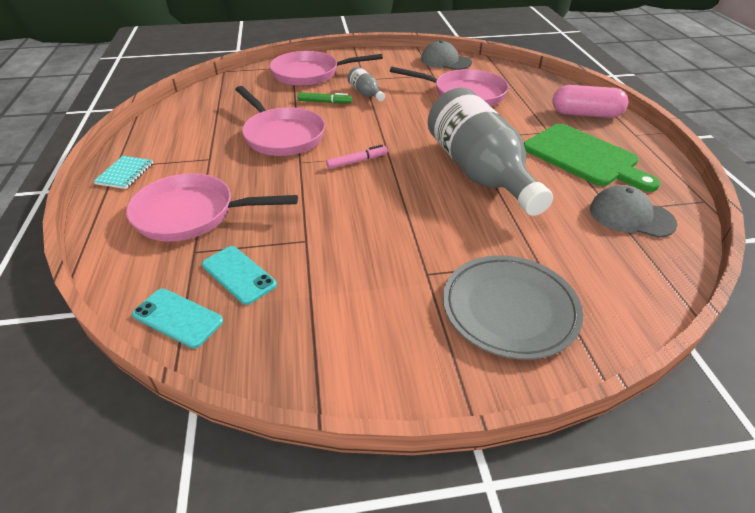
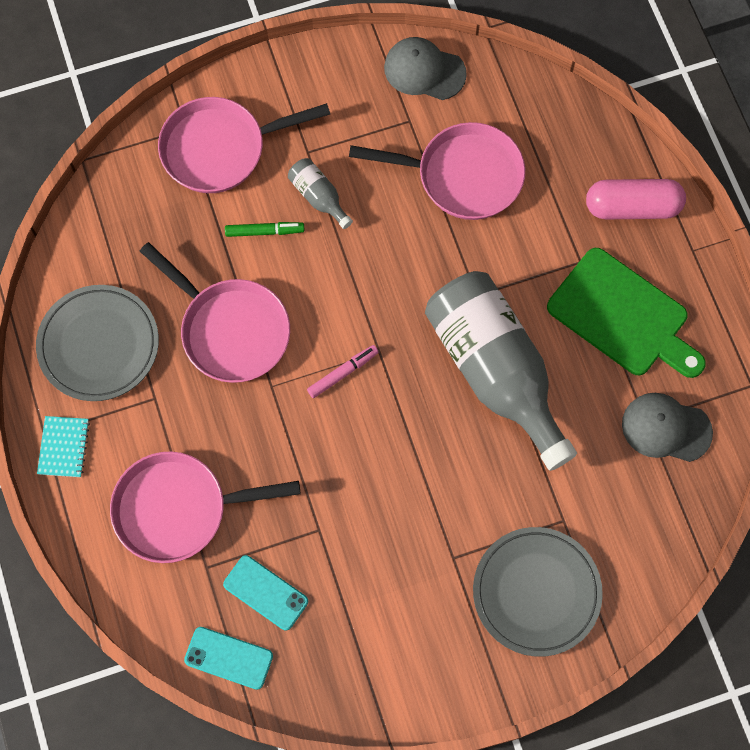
camera: 10 degrees left, 30 degrees up
(185, 133) = (99, 345): none -> grey plate

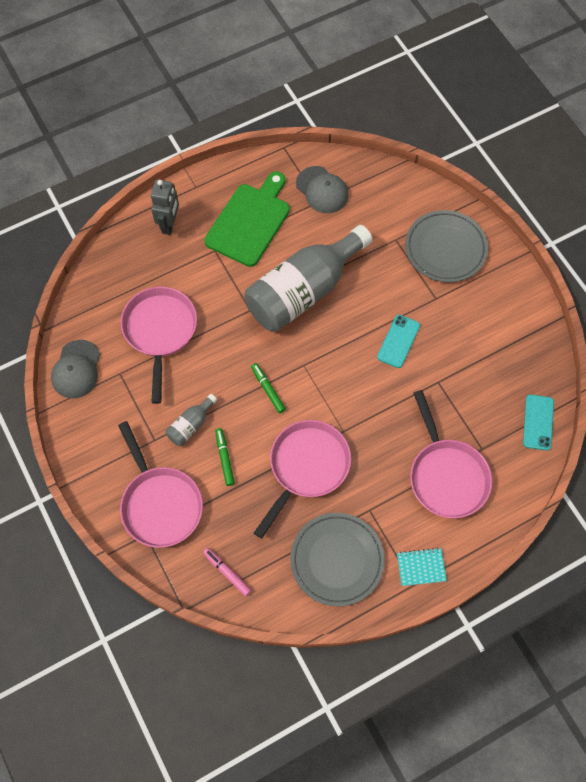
camera: 100 degrees left, 5 degrees down
(265, 593) = (489, 407): turquoise phone -> turquoise phone (398, 341)
(343, 373) = (324, 385): pink marker -> pink marker (227, 572)
(351, 299) = (268, 389): none -> green marker
(632, 207) = (169, 224): pink capsule -> grey robot
(666, 428) = (322, 190): grey cap -> grey cap turned 45 degrees counterclockwise

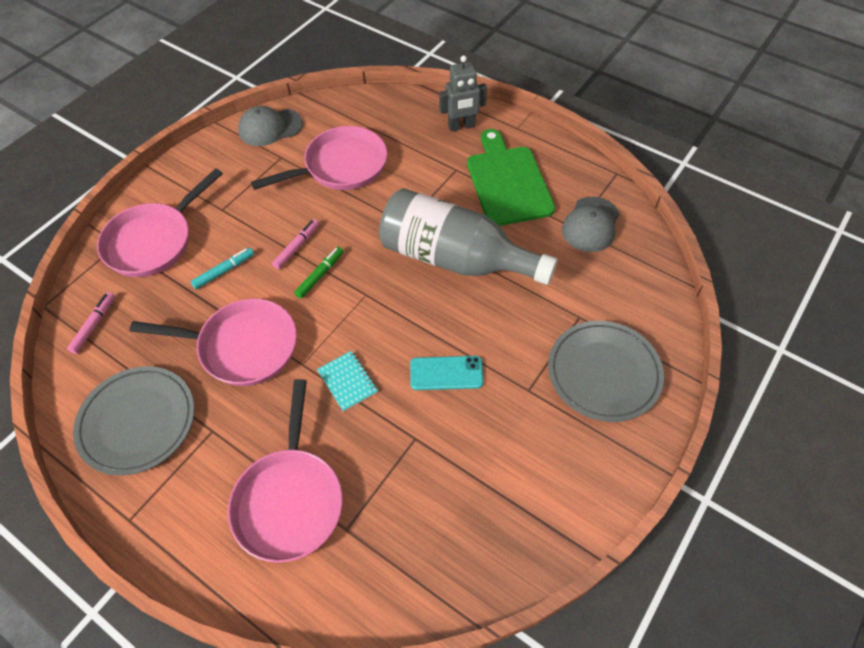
camera: 65 degrees right, 10 degrees down
(191, 425) = (249, 230): grey bottle -> none
(224, 458) = (224, 271): green marker -> turquoise marker
(229, 396) = (297, 247): none -> pink marker
(249, 221) = (507, 182): green cutting board -> green cutting board turned 105 degrees counterclockwise
(421, 567) = (154, 519): turquoise notebook -> turquoise notebook (347, 381)
(446, 476) = (290, 500): pink pan -> pink pan turned 45 degrees counterclockwise
(538, 422) = (418, 588): turquoise phone -> none

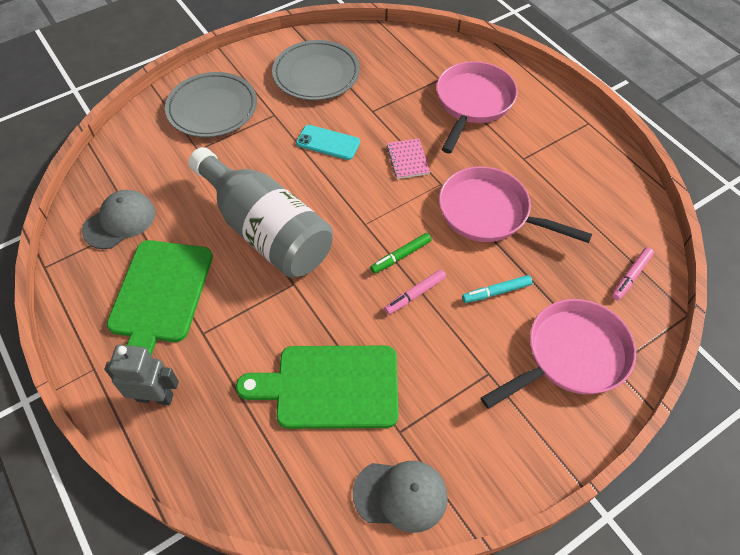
camera: 160 degrees left, 0 degrees up
(137, 422) = (584, 181): grey plate -> grey plate (316, 74)
(341, 166) = (330, 387): pink pan -> green cutting board
(347, 381) = (407, 160): turquoise notebook -> pink notebook

